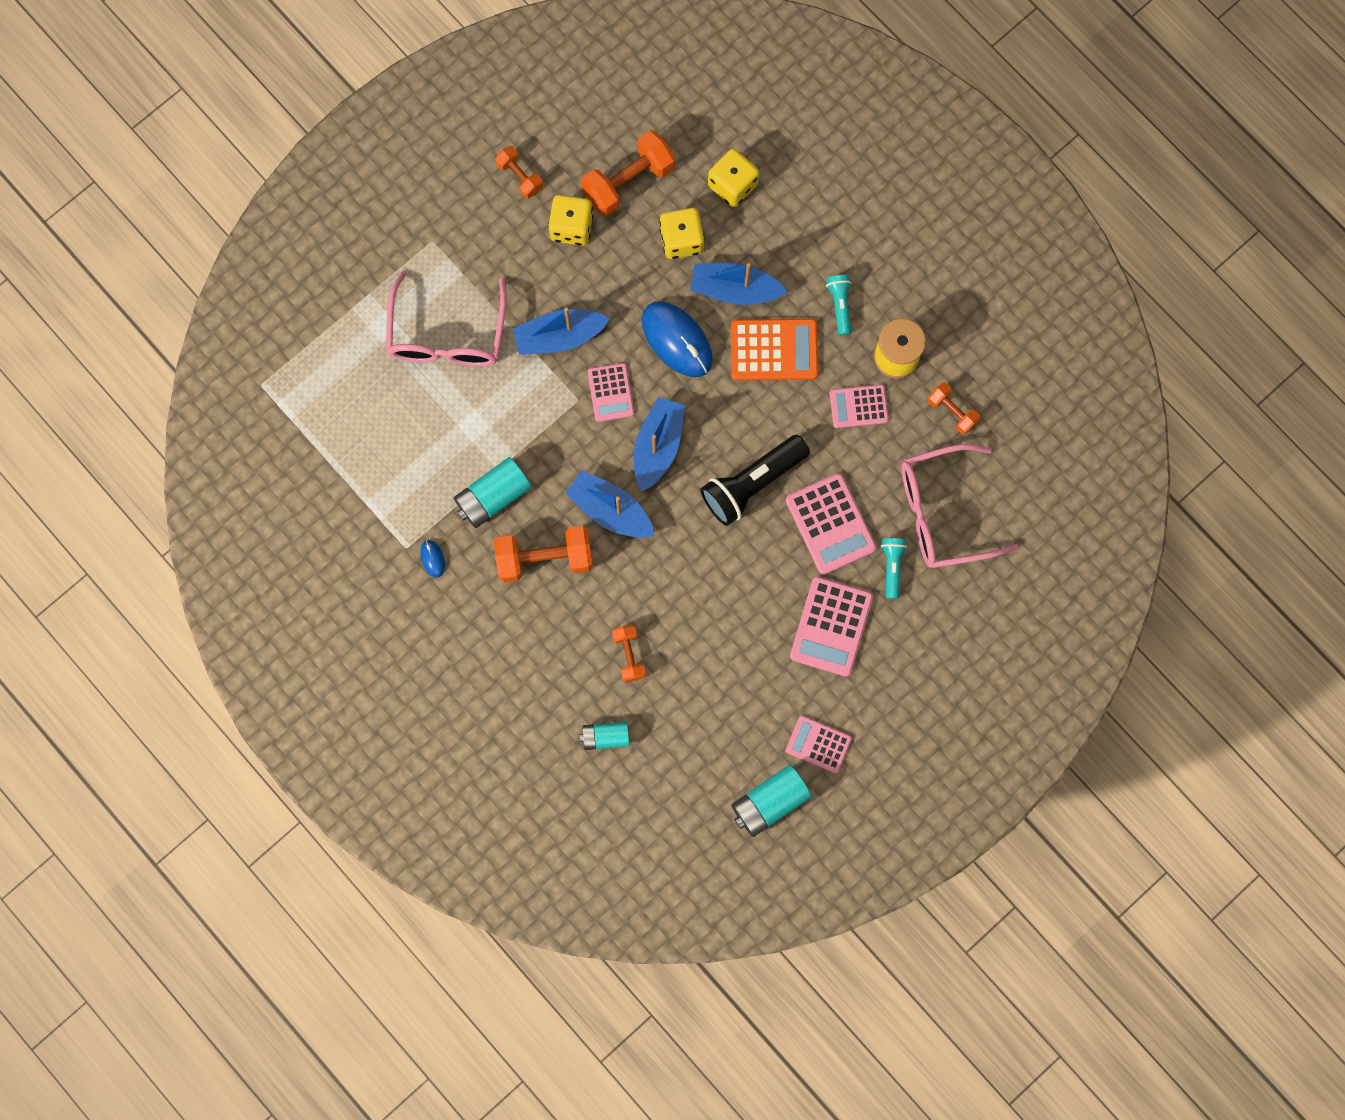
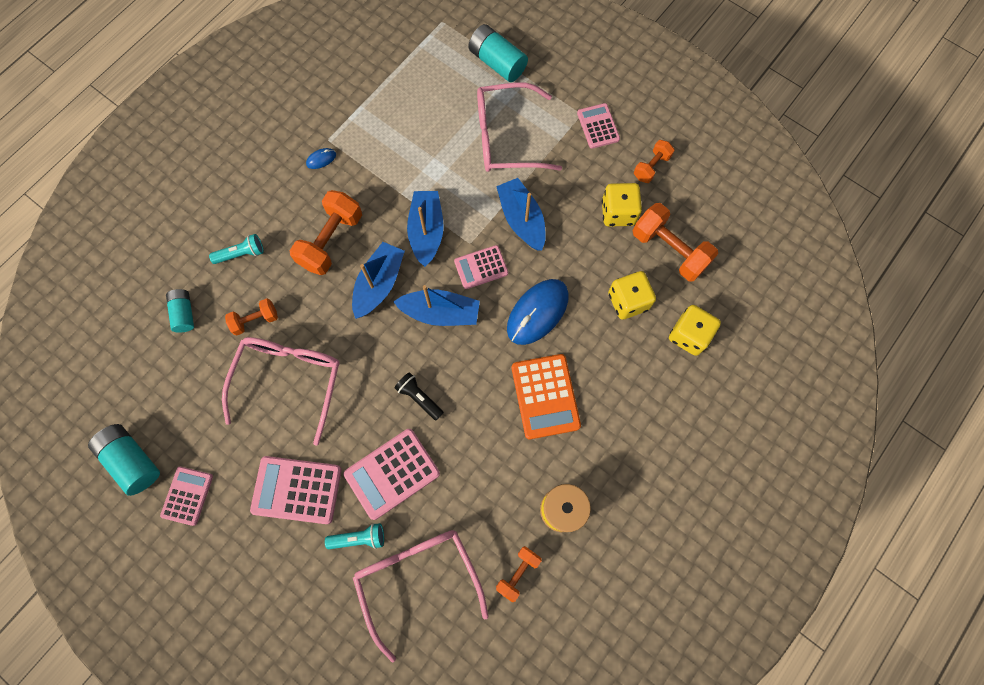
camera: 80 degrees right, 5 degrees down
(493, 497) = (377, 194): turquoise battery -> turquoise battery (497, 63)
(545, 558) = (331, 241): orange dumbbell -> orange dumbbell turned 45 degrees clockwise
(708, 623) = (289, 380): none -> pink glasses
(735, 289) = (593, 353): blue boat -> blue boat (426, 232)
(752, 484) = (419, 398): black flashlight -> black flashlight, size x0.53
(840, 305) = (599, 448): turquoise flashlight -> turquoise flashlight (241, 254)
(858, 406) = (507, 481): pink calculator -> pink calculator (598, 126)

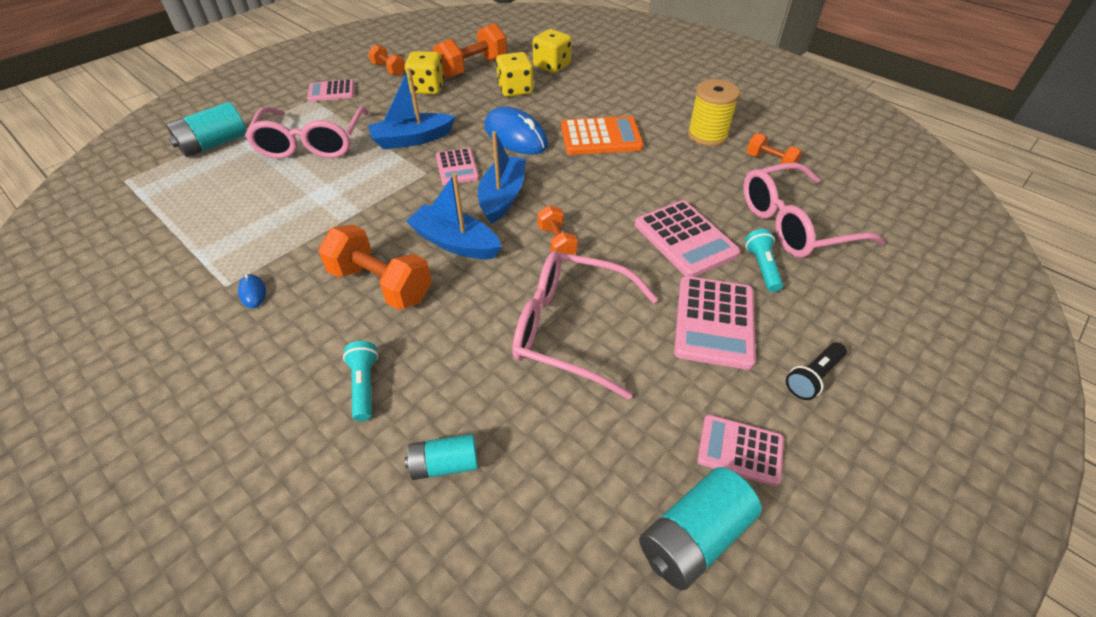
camera: 85 degrees left, 25 degrees down
(255, 320) = (476, 367): orange dumbbell -> orange dumbbell (556, 242)
(419, 398) = (599, 216): black flashlight -> black flashlight (813, 377)
(426, 232) = (400, 203): blue boat -> none

